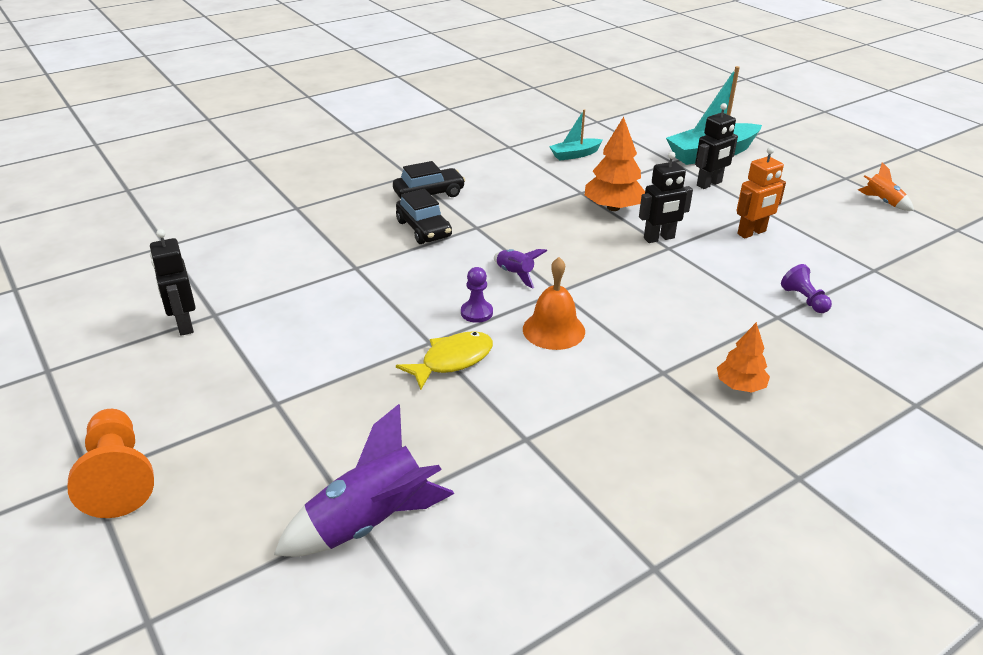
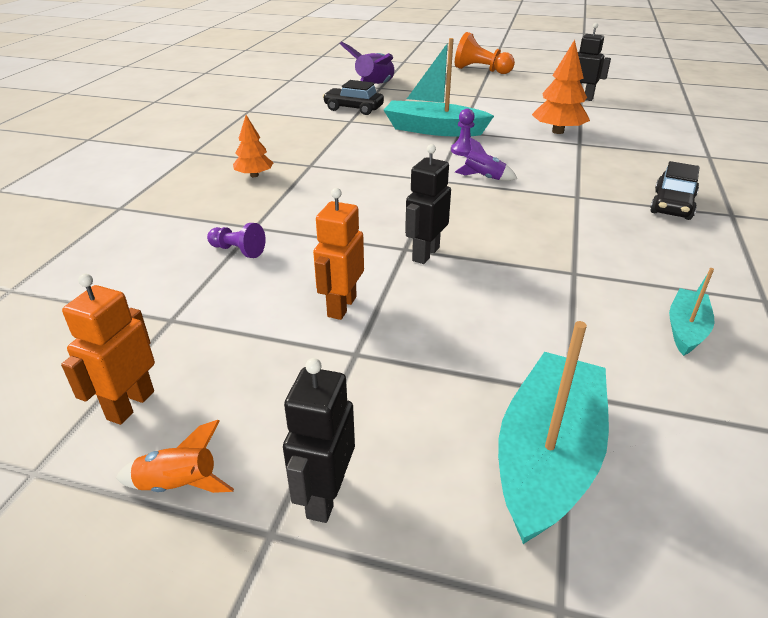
camera: 140 degrees right, 0 degrees up
(424, 229) = (604, 179): black car -> black car (353, 109)
(452, 360) = (434, 130): yellow fish -> turquoise boat
(553, 330) = (404, 160): orange bell -> none
(613, 207) = (515, 268): orange tree -> orange tree (558, 131)
(709, 184) = (467, 369): black robot -> black robot (325, 496)
(905, 236) = (130, 405): none -> orange robot

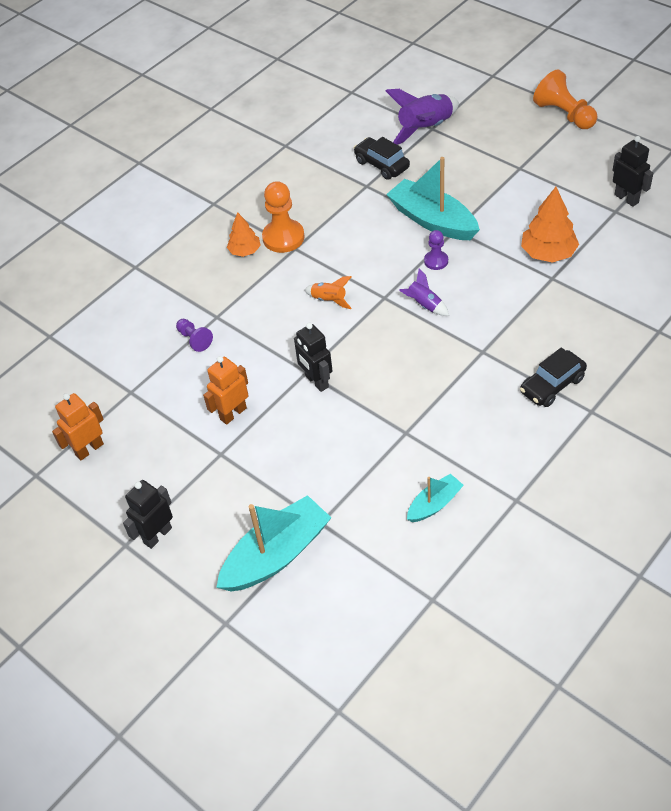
camera: 30 degrees right, 15 degrees up
(179, 484) = (96, 505): orange rocket -> orange rocket (329, 300)
(291, 160) = (283, 237): none -> orange pawn
(425, 254) = (316, 381): black robot -> black robot turned 90 degrees counterclockwise

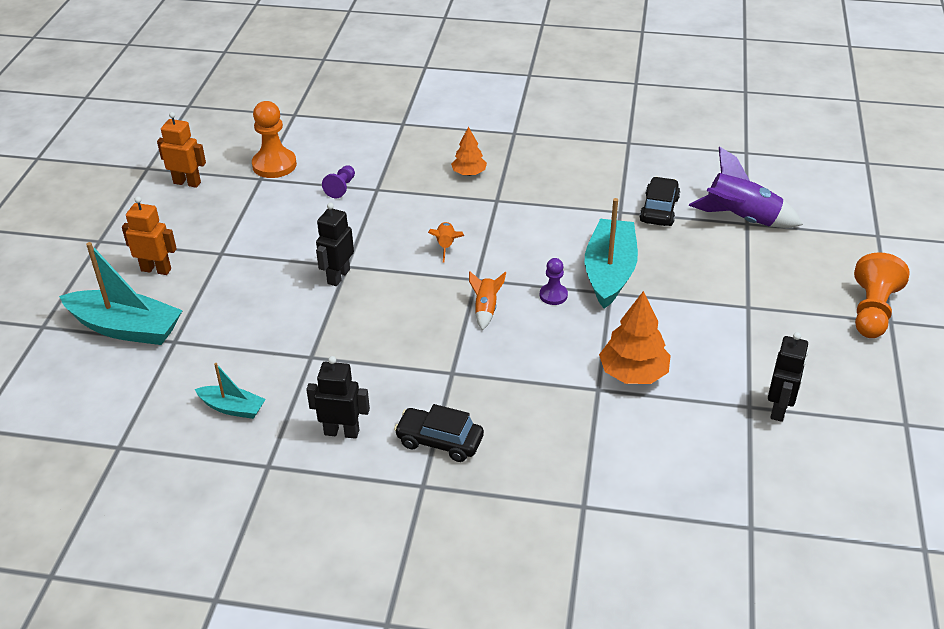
camera: 55 degrees right, 10 degrees down
(157, 535) = (116, 253): black robot -> black robot (342, 432)
(233, 413) = (270, 242): orange robot -> orange robot (156, 270)
(283, 237) = (504, 188): orange pawn -> orange pawn (274, 165)
(424, 305) = (486, 309): purple rocket -> orange rocket

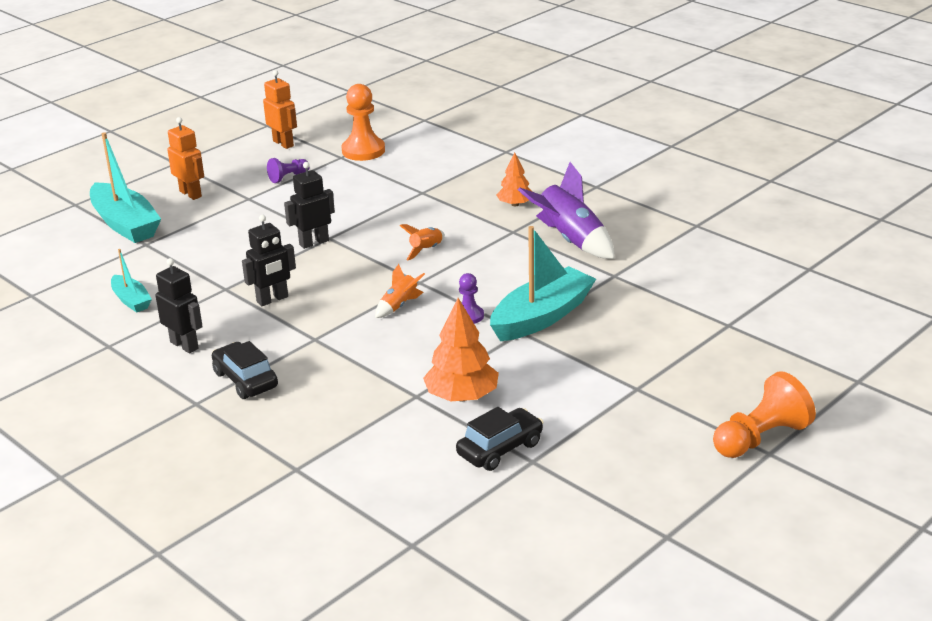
camera: 35 degrees right, 10 degrees down
(341, 188) = (395, 182): purple pawn -> purple pawn (288, 177)
(659, 210) = (653, 286): black car -> black car (500, 449)
(741, 219) = (727, 319): purple rocket -> purple rocket (570, 240)
(779, 409) = (558, 474): black robot -> black robot (272, 299)

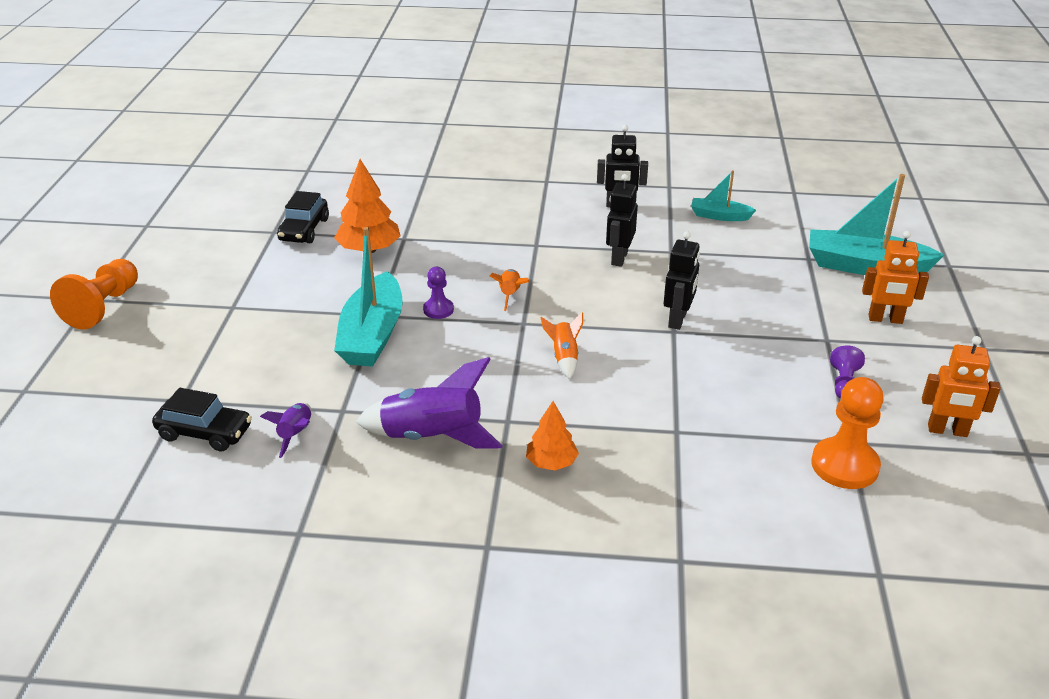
camera: 140 degrees right, 5 degrees up
(245, 380) = (538, 203): black car -> black car (205, 433)
(659, 273) = (295, 434): none -> purple rocket

